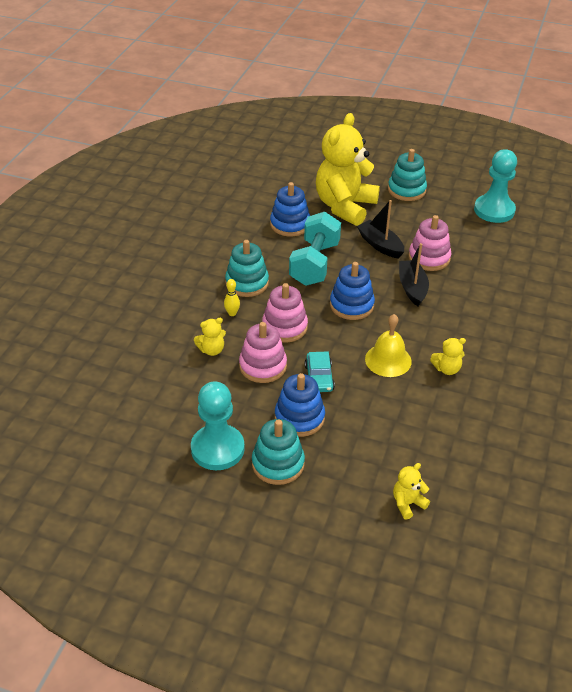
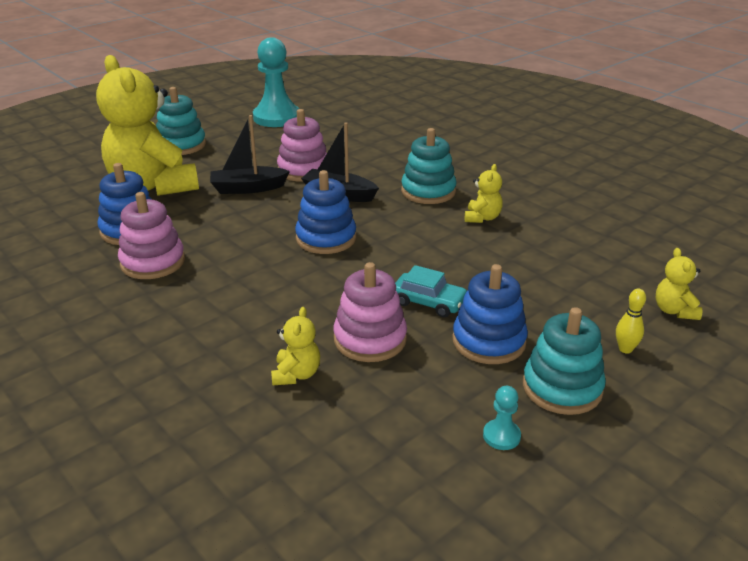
camera: 60 degrees left, 10 degrees down
(217, 449) = (501, 436): turquoise pawn -> turquoise pawn, size x0.43
(232, 313) = (241, 331): yellow bowling pin -> yellow bowling pin (625, 349)
(247, 283) = (197, 299): turquoise stacking toy -> turquoise stacking toy (428, 191)
(284, 327) = (314, 297): pink stacking toy -> pink stacking toy (153, 262)
(314, 264) = (225, 238): turquoise dumbbell -> none
(388, 360) = (439, 246): yellow bell -> none

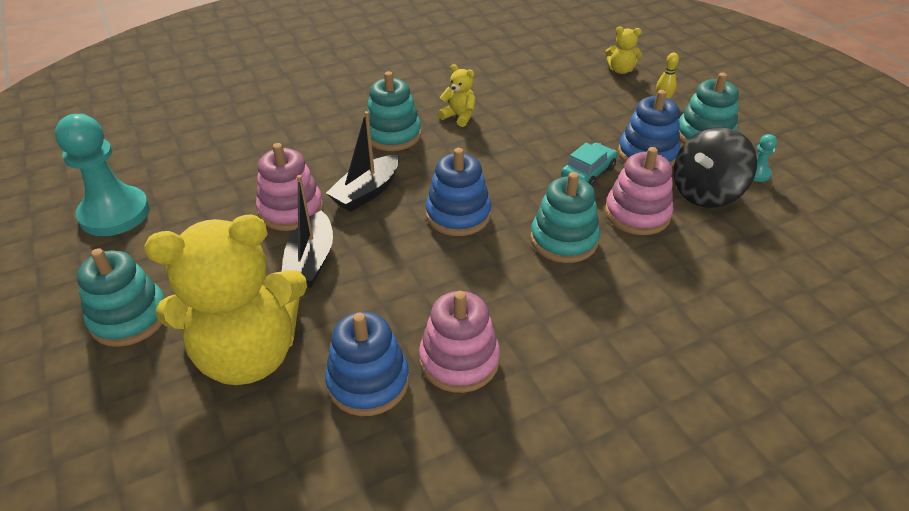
camera: 75 degrees left, 10 degrees up
(296, 374) = (684, 264): yellow teddy bear -> none
(310, 296) = (563, 240): none -> turquoise stacking toy
(434, 390) = (705, 193): none -> black spinning top

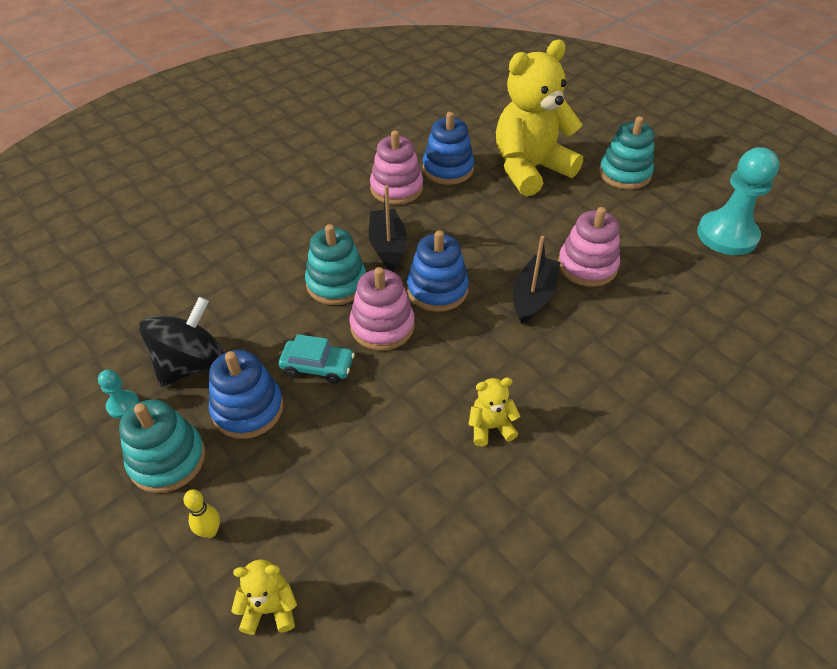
camera: 165 degrees right, 5 degrees up
(311, 261) = (536, 228): black boat -> black boat (388, 246)
(393, 135) = (553, 377): turquoise stacking toy -> none
(459, 116) = (490, 427): yellow teddy bear -> yellow teddy bear turned 150 degrees clockwise
(588, 172) = (318, 366): turquoise car -> turquoise car turned 105 degrees counterclockwise
(637, 214) = (267, 323): pink stacking toy -> pink stacking toy (382, 326)

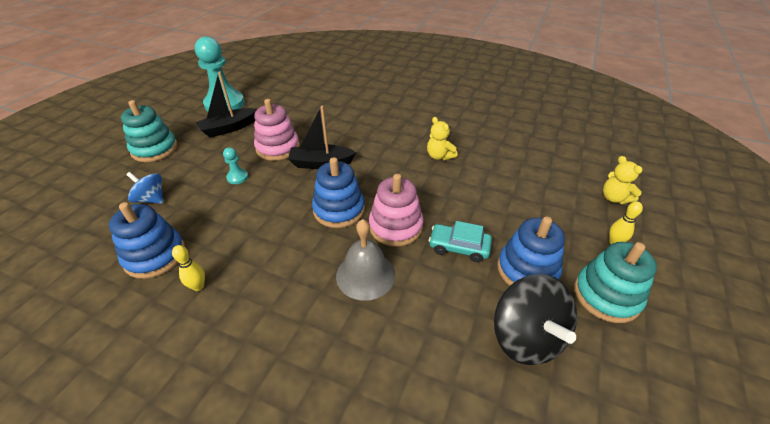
camera: 115 degrees left, 5 degrees down
(123, 405) = (607, 365): turquoise pawn -> turquoise pawn (237, 177)
(191, 364) = (526, 337): black spinning top -> black spinning top turned 120 degrees counterclockwise
(318, 366) = (459, 247): turquoise car -> turquoise car turned 60 degrees counterclockwise
(336, 283) = (365, 275): turquoise stacking toy -> grey bell
(388, 246) = (298, 258): black boat -> black boat (229, 128)
(396, 188) = (198, 286): pink stacking toy -> yellow bowling pin
(530, 169) = (151, 199): yellow teddy bear -> blue spinning top

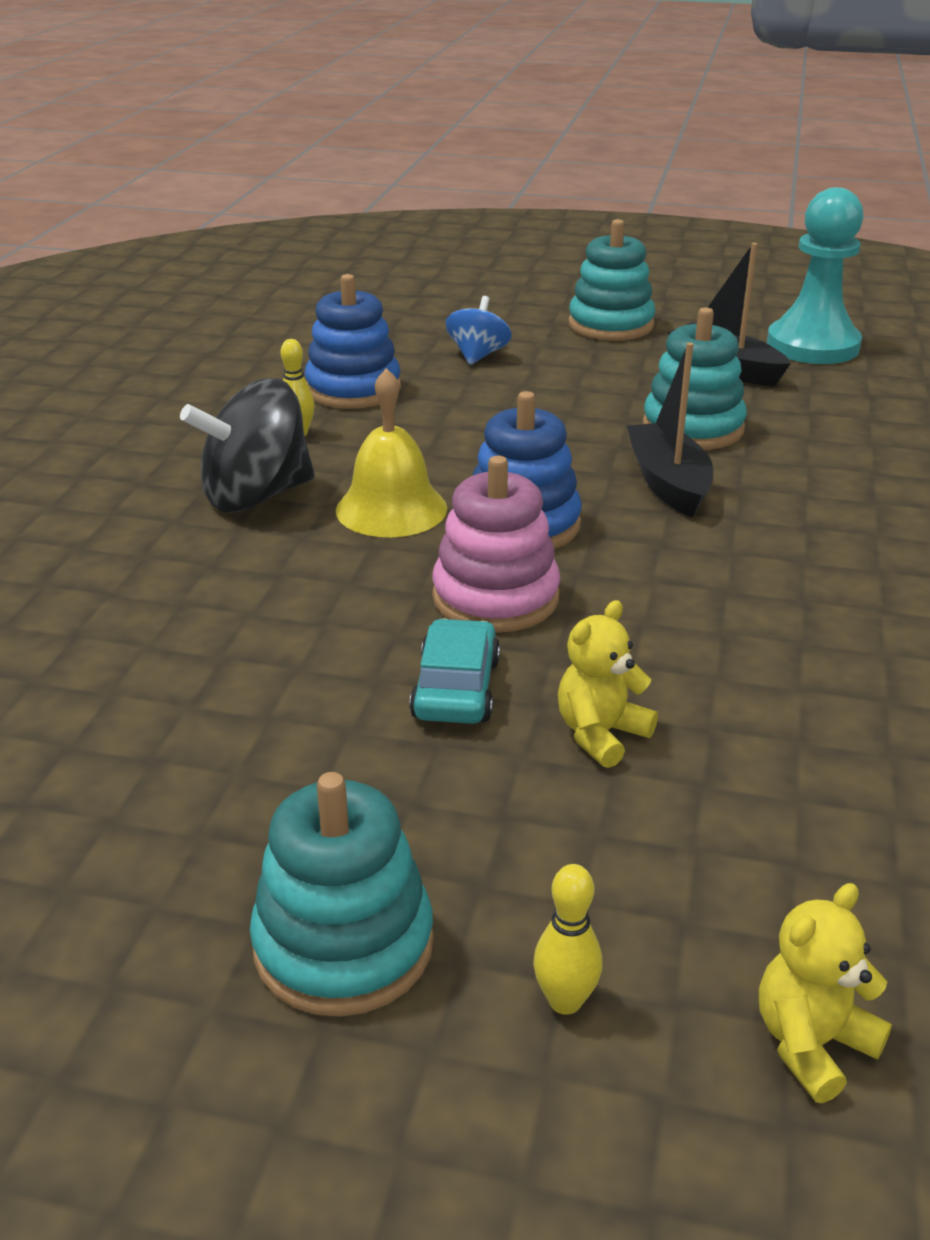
camera: 80 degrees right, 10 degrees down
(237, 177) = (571, 409): turquoise pawn -> none
(278, 148) = (693, 428): pink stacking toy -> turquoise stacking toy
(306, 252) = (391, 509): none -> yellow bell
(365, 275) = (348, 576): grey bell -> none
(439, 156) = (810, 644): yellow teddy bear -> yellow teddy bear (600, 734)
(526, 337) = (210, 787): black spinning top -> black spinning top (256, 496)
(527, 270) = (406, 798): blue stacking toy -> none

